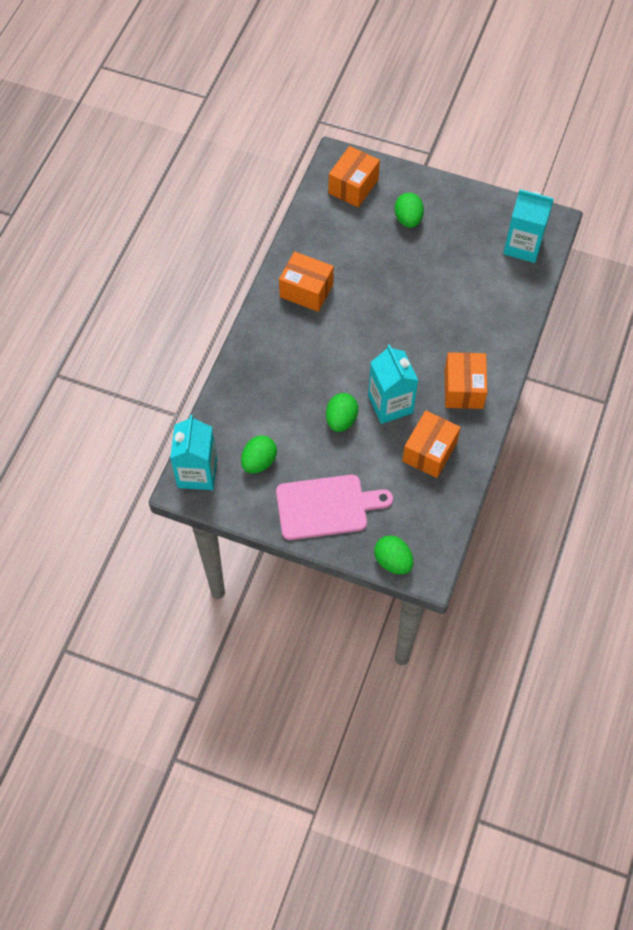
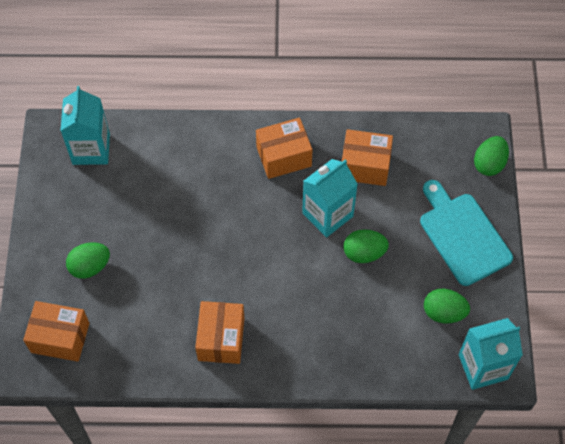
camera: 110 degrees left, 0 degrees up
(326, 507) = (463, 235): pink cutting board -> turquoise cutting board

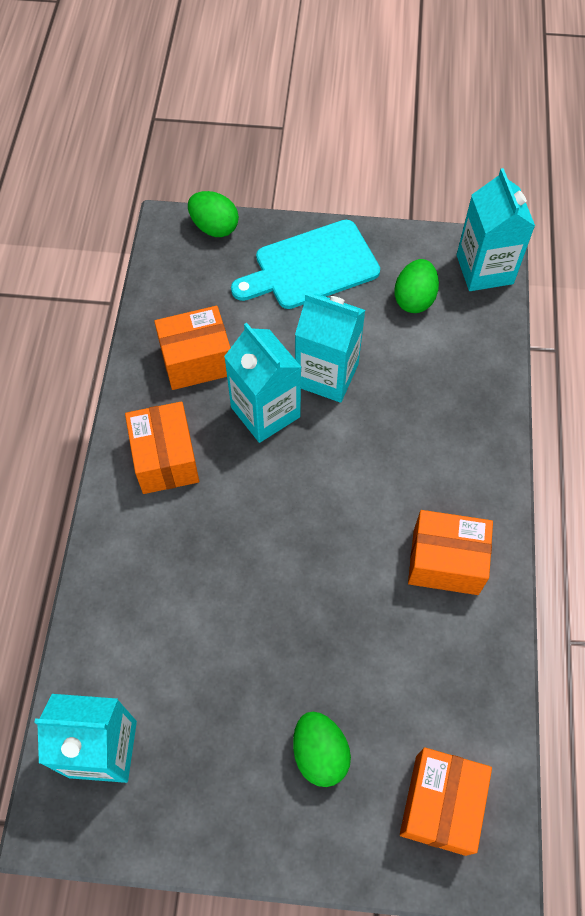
camera: 85 degrees left, 0 degrees up
(364, 253) = (327, 375): green egg -> turquoise carton
(365, 166) = (196, 360): orange box -> orange box turned 60 degrees clockwise

